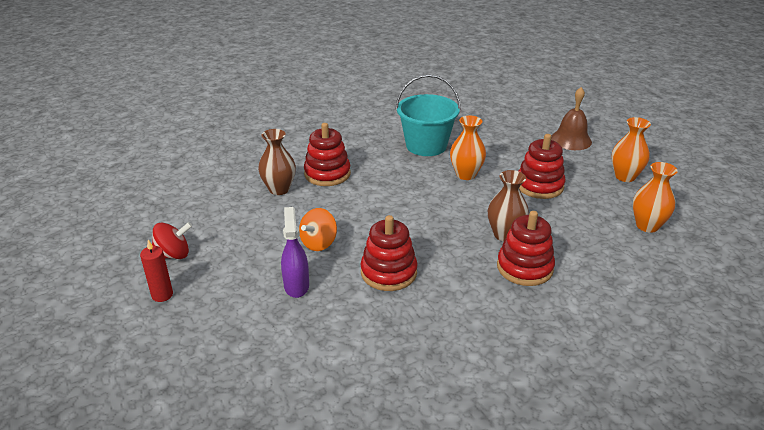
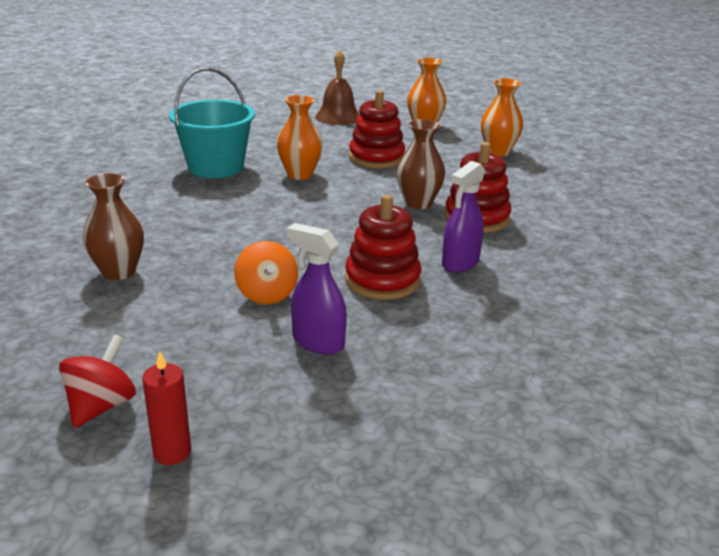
camera: 50 degrees left, 5 degrees down
(327, 174) = (152, 232): red stacking toy -> none
(453, 291) = (460, 263): none -> purple spray bottle

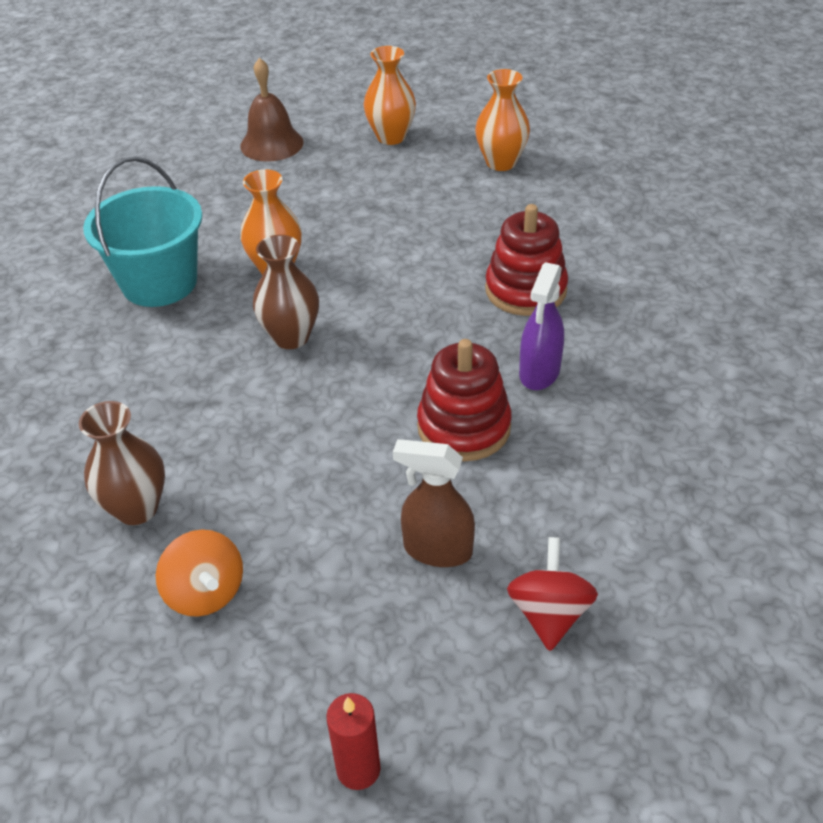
camera: 15 degrees left, 15 degrees up
(101, 406) = (239, 730): red spinning top -> red spinning top (549, 613)
(267, 294) = (340, 491): orange spinning top -> orange spinning top (205, 592)
(317, 342) = (437, 550): purple spray bottle -> brown spray bottle
(376, 158) = (358, 211): red stacking toy -> none
(418, 203) = (446, 282): brown vase -> brown vase (291, 337)

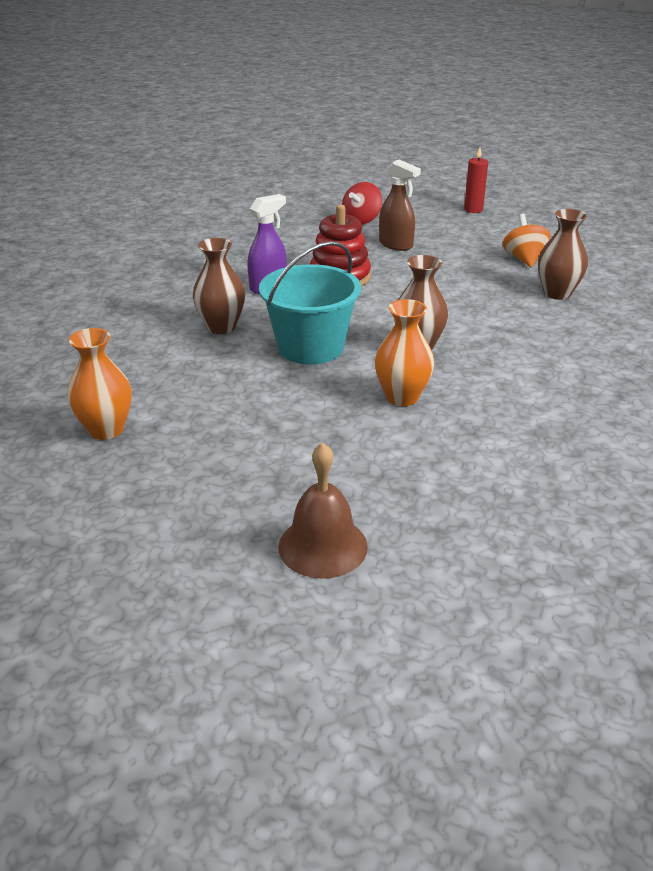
camera: 155 degrees left, 10 degrees down
(159, 283) = (515, 416): turquoise bucket -> turquoise bucket (310, 347)
(391, 137) = (176, 503): orange vase -> none
(525, 290) = (221, 327): red stacking toy -> brown vase

